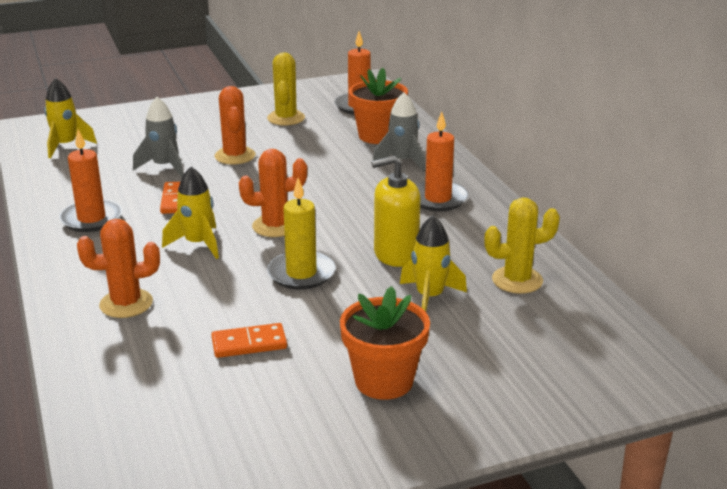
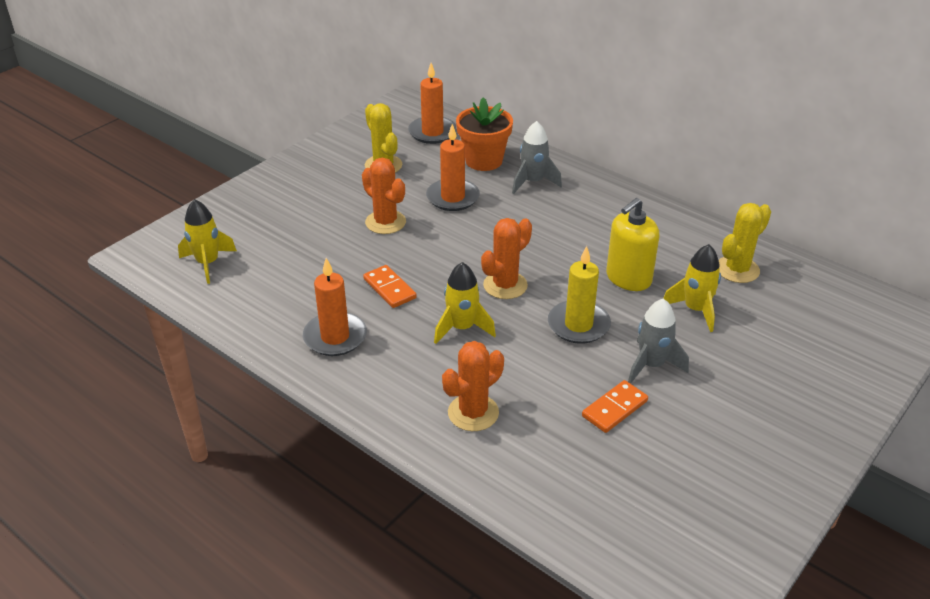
camera: 30 degrees left, 10 degrees up
(164, 166) = (334, 255): grey rocket -> grey rocket (651, 365)
(384, 381) = (745, 399): orange flower pot -> none
(438, 199) = (601, 211): orange candle -> orange candle (453, 197)

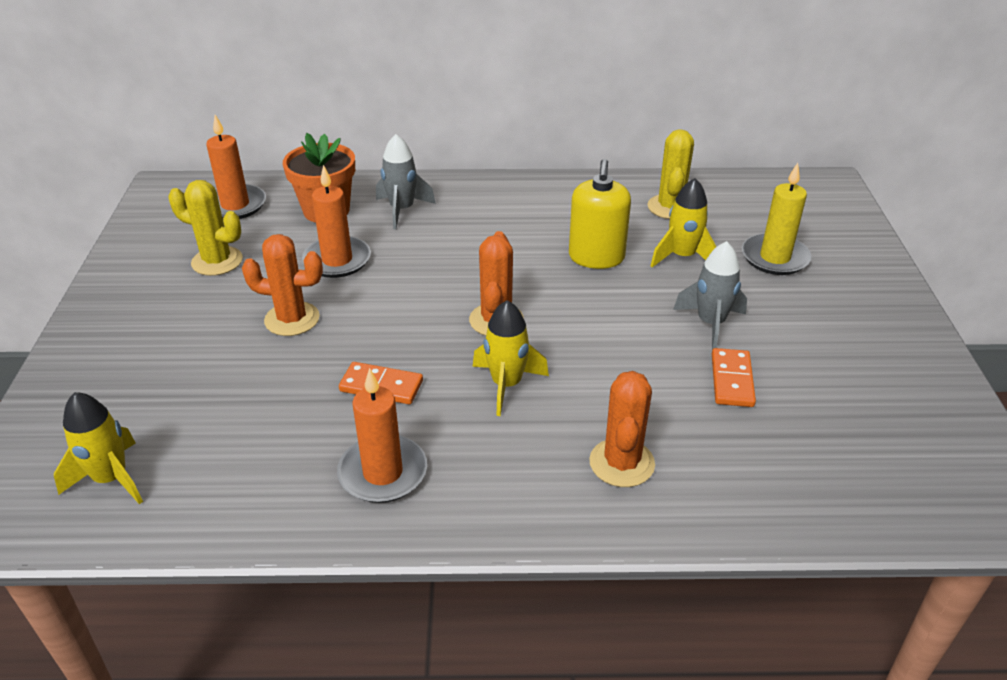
camera: 40 degrees left, 0 degrees up
(578, 325) = (608, 321): yellow candle -> yellow candle (775, 258)

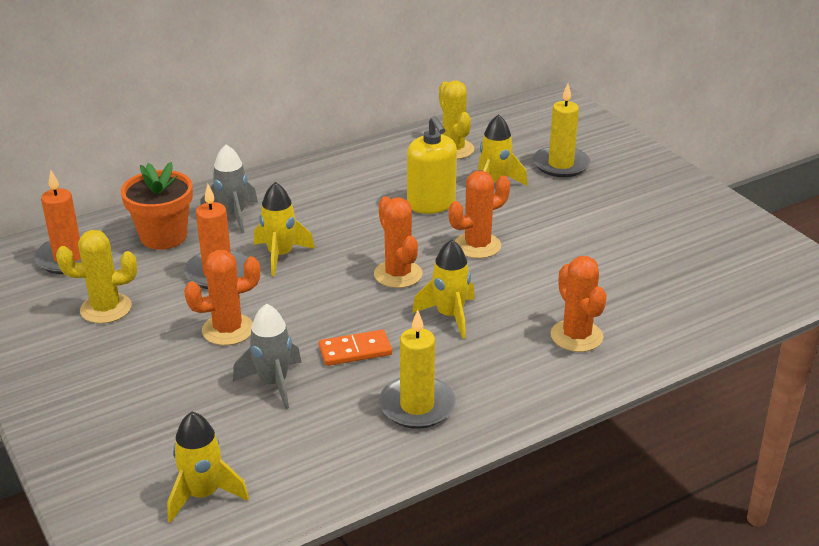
camera: 30 degrees left, 5 degrees down
(383, 472) = (417, 406): orange candle -> yellow candle
(406, 262) = (281, 255): none -> yellow rocket
(604, 318) = (477, 245): none -> orange cactus
(710, 324) = (556, 225): grey rocket -> grey rocket (273, 383)
(732, 380) = (602, 258): orange domino -> none

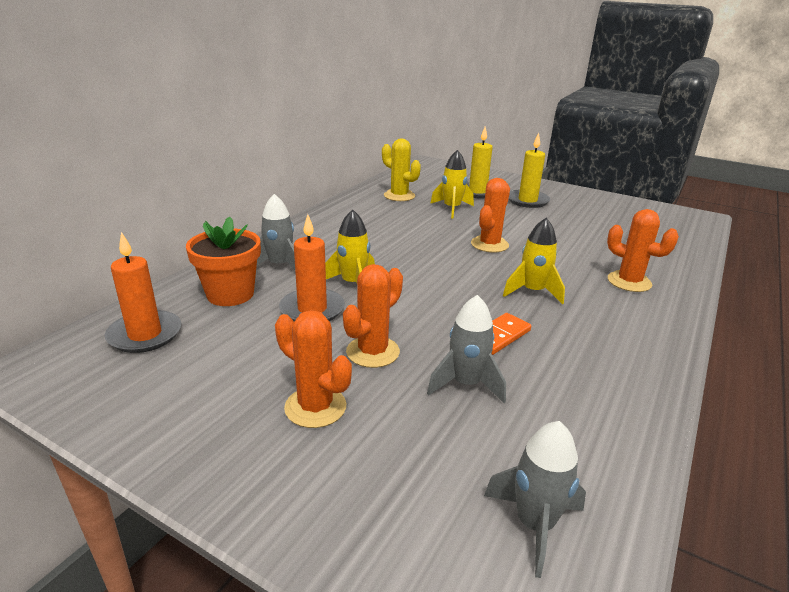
camera: 30 degrees left, 5 degrees down
(106, 308) = (230, 369): yellow cactus -> none
(203, 494) = (534, 524): yellow rocket -> grey rocket
(398, 274) = (460, 274): orange cactus -> orange cactus (315, 407)
(417, 406) = (600, 363): yellow candle -> yellow candle (527, 201)
(431, 204) = (425, 227): yellow soap dispenser -> none

